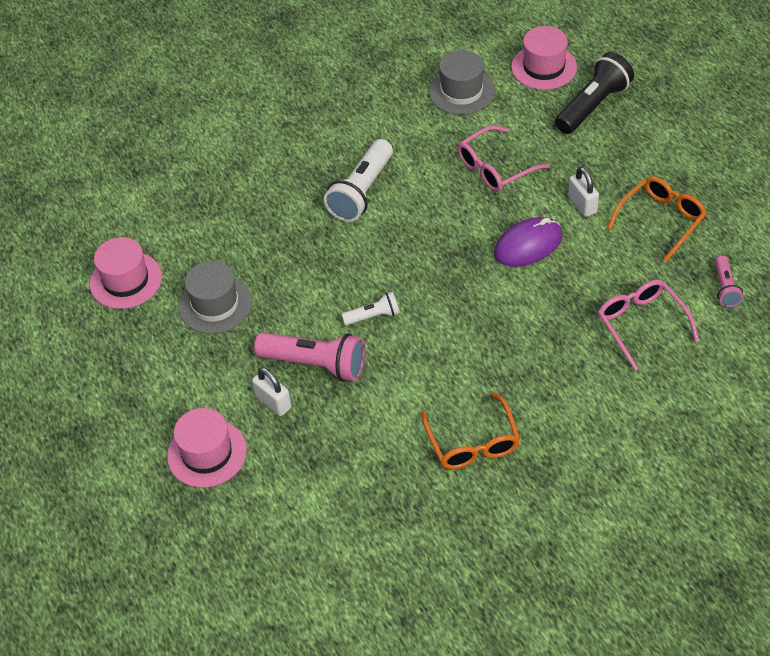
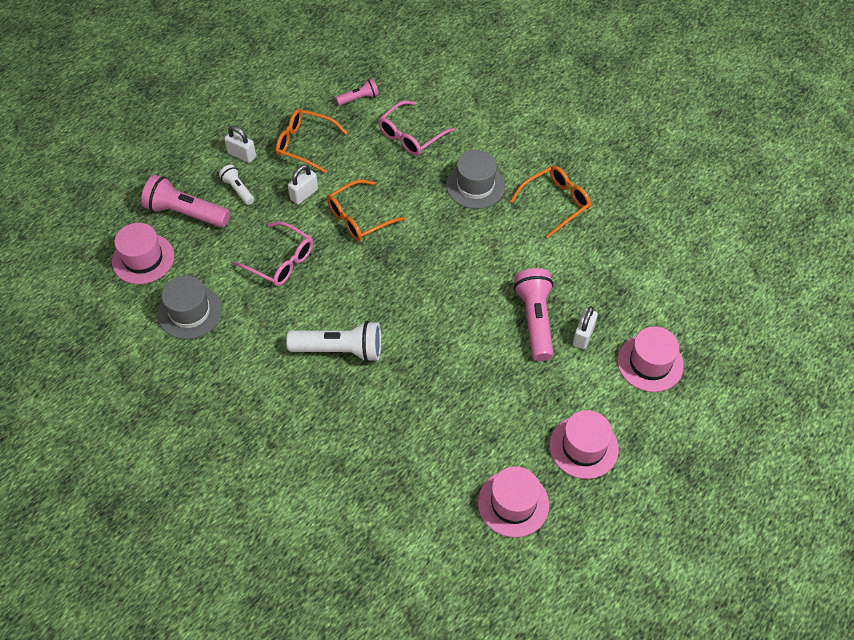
camera: 115 degrees left, 5 degrees up
(147, 355) = (583, 447): none -> pink hat
(215, 304) = (508, 416): grey hat -> grey hat (475, 185)
(373, 316) = (471, 297): white flashlight -> white flashlight (238, 189)
(528, 245) = (359, 218): purple mouse -> orange glasses
(593, 106) = (186, 213): black flashlight -> pink flashlight
(663, 162) = (242, 155): none -> white padlock

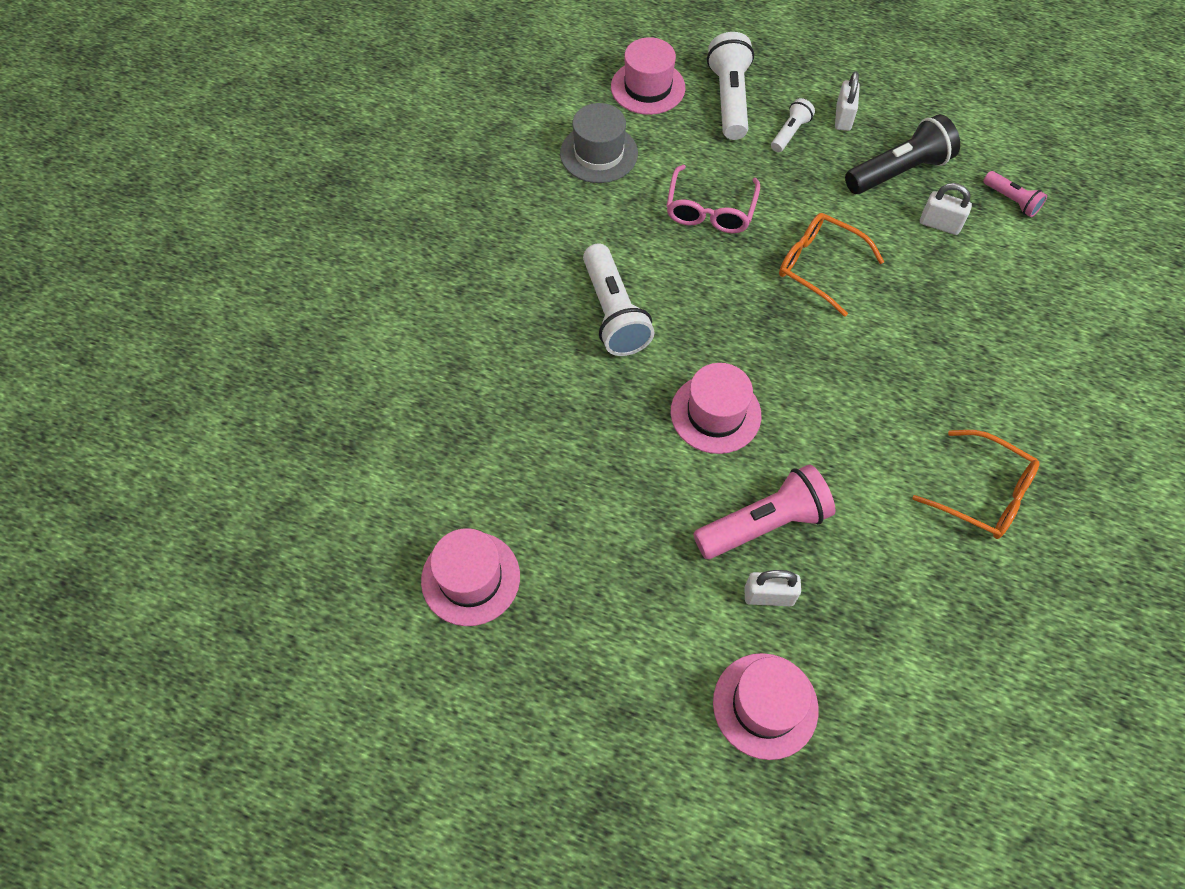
camera: 70 degrees right, 5 degrees up
(186, 213) = (729, 99): pink flashlight -> white flashlight
(304, 194) = (821, 198): white padlock -> white padlock (939, 224)
(305, 144) = (898, 171): orange glasses -> black flashlight
(410, 135) = (987, 277): pink glasses -> none
(475, 185) = (951, 380): grey hat -> none
(583, 447) = (587, 646): pink hat -> pink hat (715, 413)

